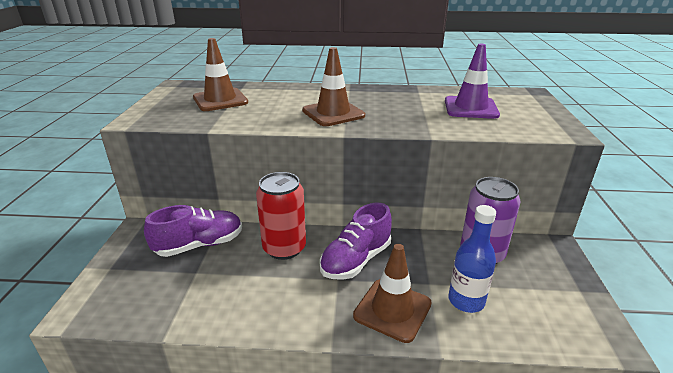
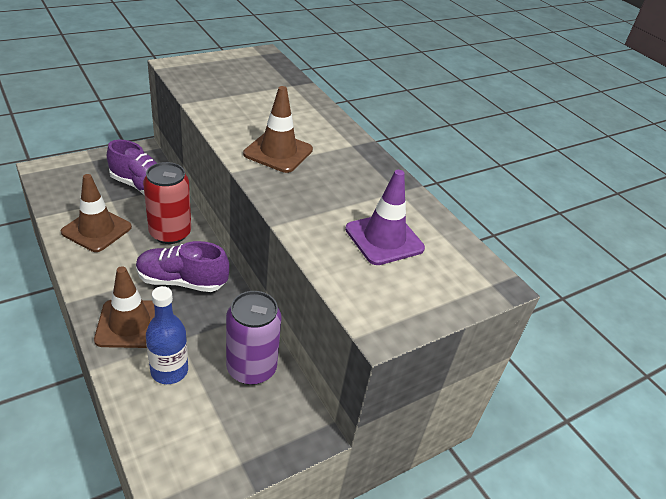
camera: 50 degrees right, 10 degrees up
(220, 100) = (250, 85): brown traffic cone -> brown traffic cone (96, 230)

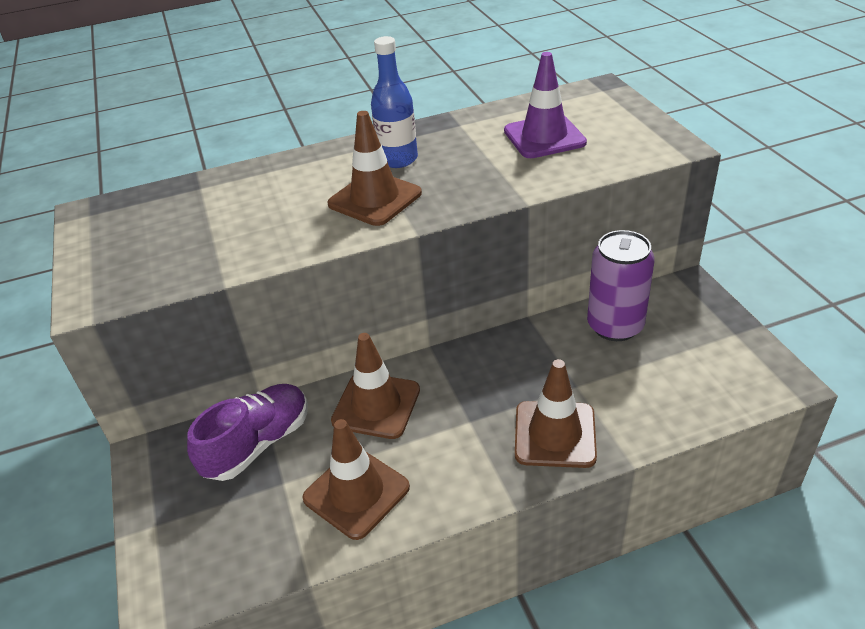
camera: 70 degrees left, 0 degrees up
(169, 371) = (627, 392): blue bottle -> blue bottle (398, 159)
(170, 233) = (376, 405): red can -> brown traffic cone
(182, 281) = (476, 388): purple shoe -> none

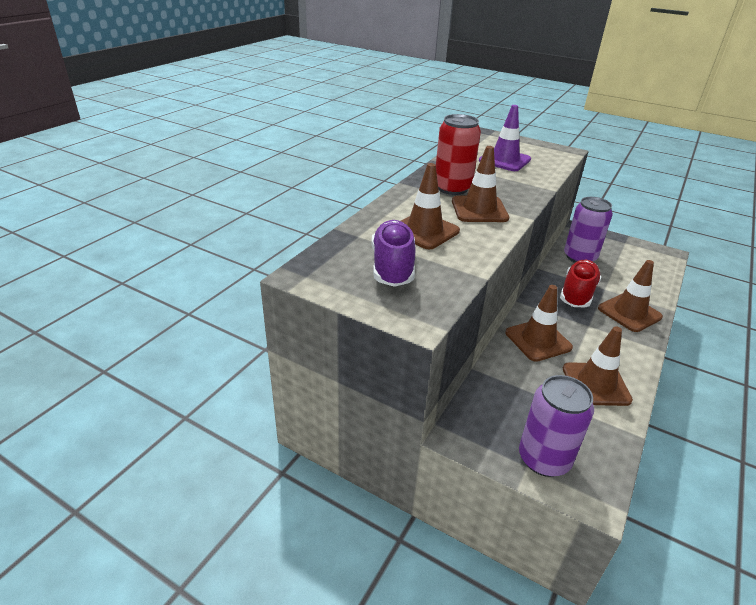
camera: 45 degrees left, 5 degrees down
(178, 530) = (544, 459): none -> purple can
(258, 444) = (511, 391): purple shoe -> purple shoe (392, 267)
(268, 205) = (424, 231): none -> brown traffic cone
(398, 159) = (452, 188): blue bottle -> red can
(523, 374) = (577, 294): none -> red shoe

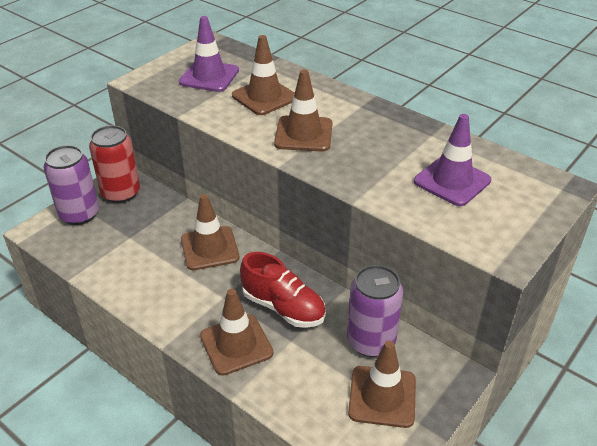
camera: 100 degrees right, 5 degrees up
(392, 267) = (209, 76): purple shoe -> purple traffic cone
(452, 188) = (358, 125): red can -> red can (121, 193)
(595, 384) = (137, 270): brown traffic cone -> brown traffic cone (382, 396)

